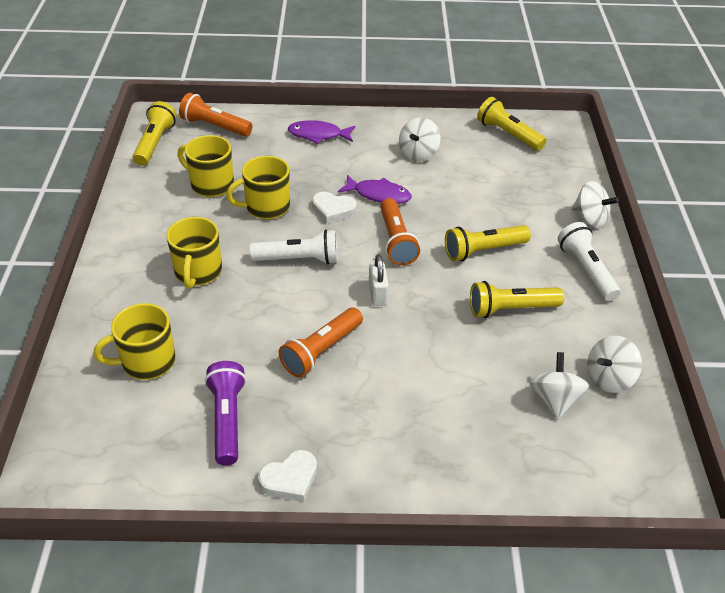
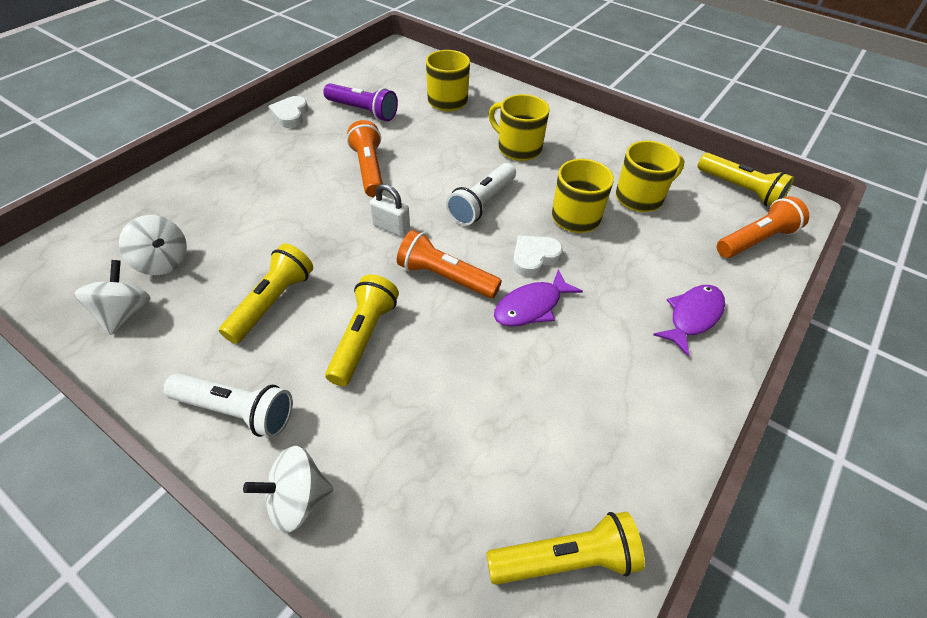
camera: 125 degrees right, 5 degrees up
(418, 154) = (588, 395): white spinning top -> none

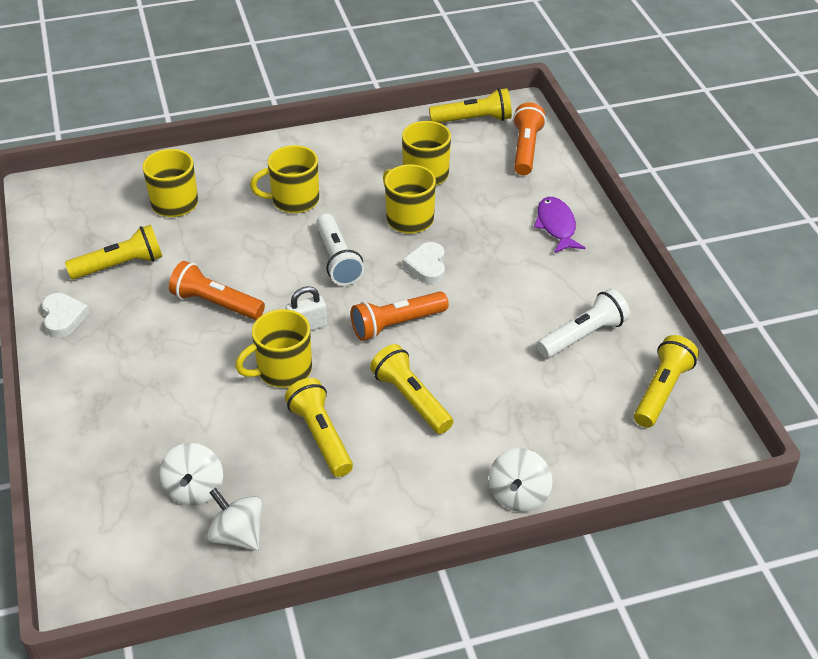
camera: 50 degrees left, 5 degrees down
(162, 262) = (194, 489): white spinning top -> white spinning top turned 105 degrees clockwise
(236, 411) = (414, 499): white flashlight -> white flashlight (583, 336)
(290, 115) = (63, 317): white heart -> white heart turned 150 degrees counterclockwise
(330, 240) = (283, 370): none -> yellow mug
(363, 111) = (120, 265): purple flashlight -> yellow flashlight
(531, 306) = (471, 296): purple fish -> none

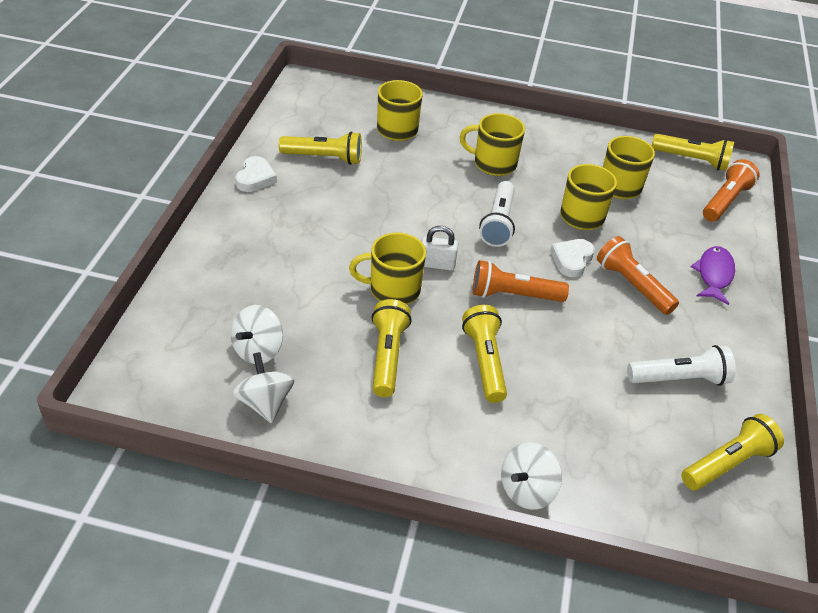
camera: 25 degrees right, 0 degrees up
(216, 303) = (376, 216): orange flashlight -> orange flashlight (632, 285)

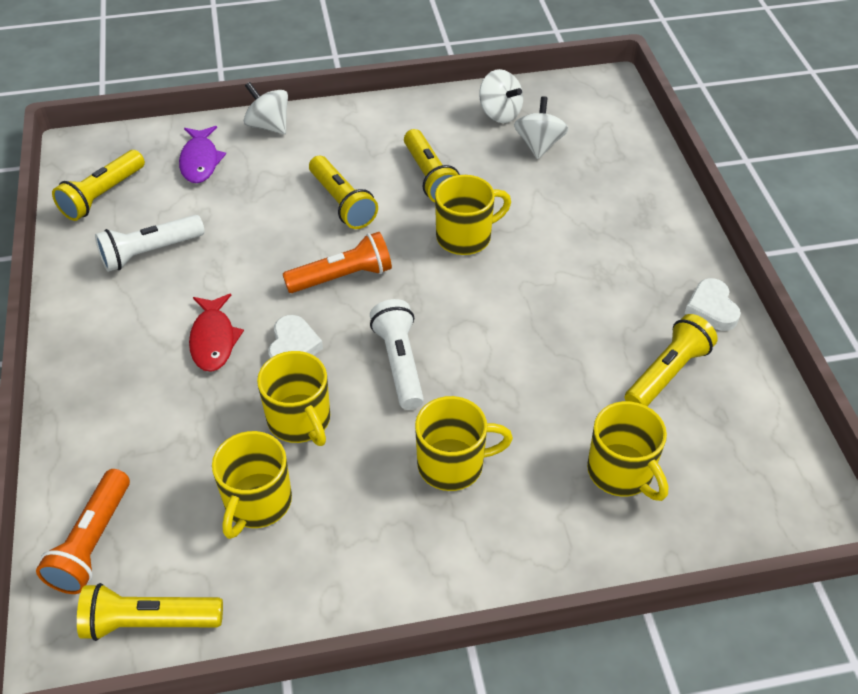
camera: 160 degrees right, 5 degrees up
(324, 158) = (667, 373): yellow flashlight -> yellow flashlight turned 150 degrees clockwise
(437, 264) = (439, 281): white padlock -> none
(527, 490) = (268, 126): white spinning top -> white spinning top turned 75 degrees counterclockwise
(632, 285) = (213, 340): orange flashlight -> red fish
(714, 275) = (112, 395): purple fish -> purple fish (200, 161)

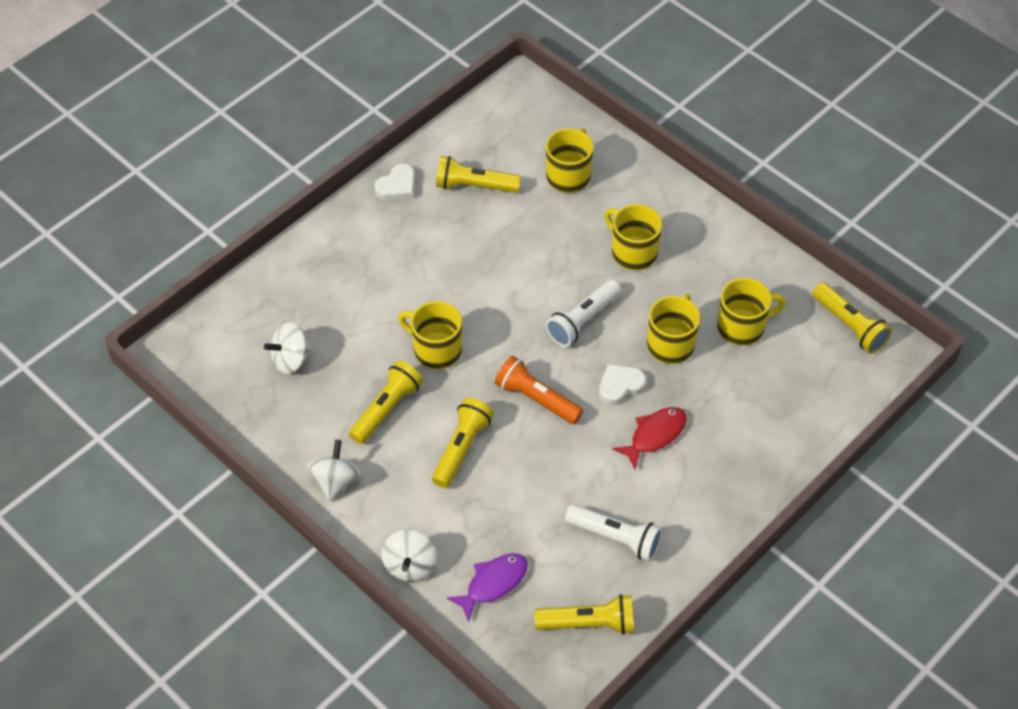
camera: 125 degrees left, 5 degrees up
(92, 542) = (838, 387): orange flashlight -> none
(500, 113) = (267, 407): white spinning top -> white spinning top (335, 481)

